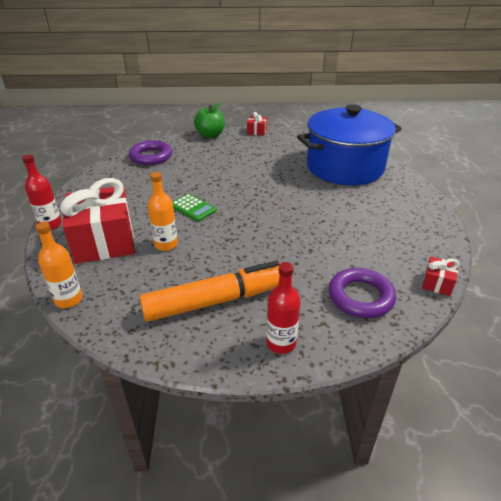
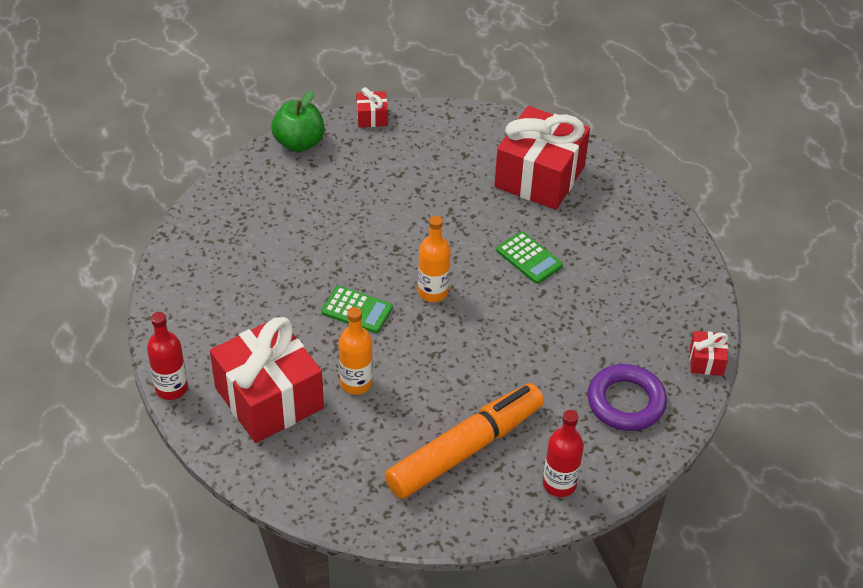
camera: 20 degrees left, 10 degrees up
(68, 299) = (285, 495): orange bottle -> orange bottle (433, 292)
(151, 156) = (230, 216): purple ring -> none
(320, 202) = (529, 258): none -> green calculator
(344, 167) = (539, 177): blue pot -> red gift

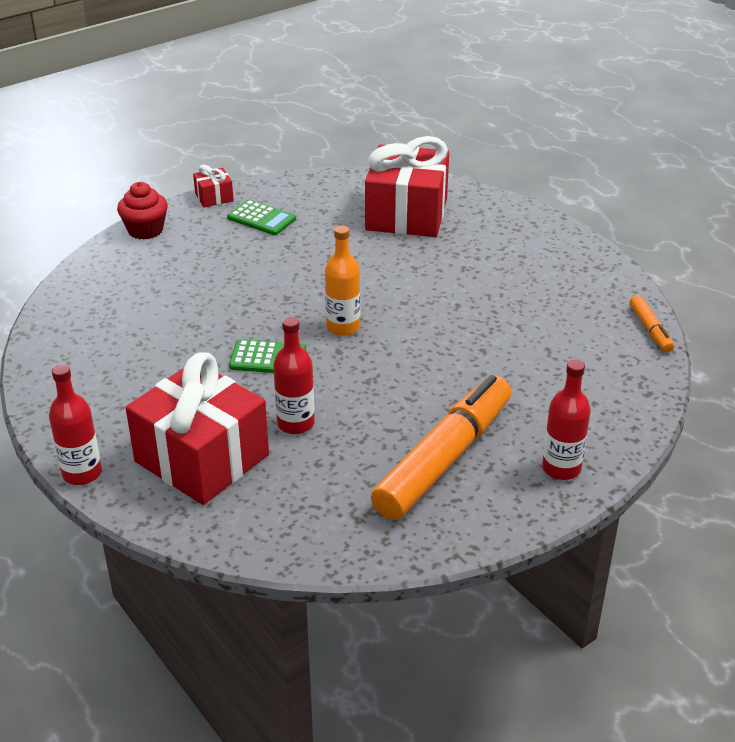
camera: 15 degrees left, 10 degrees down
(299, 143) = (145, 230): green apple -> red cupcake
(356, 383) = (295, 423): orange bottle -> red bottle
(529, 258) = (429, 280): green calculator -> green calculator (261, 218)
(626, 402) = (590, 380): purple ring -> none
(706, 361) = (650, 329): red gift -> orange marker

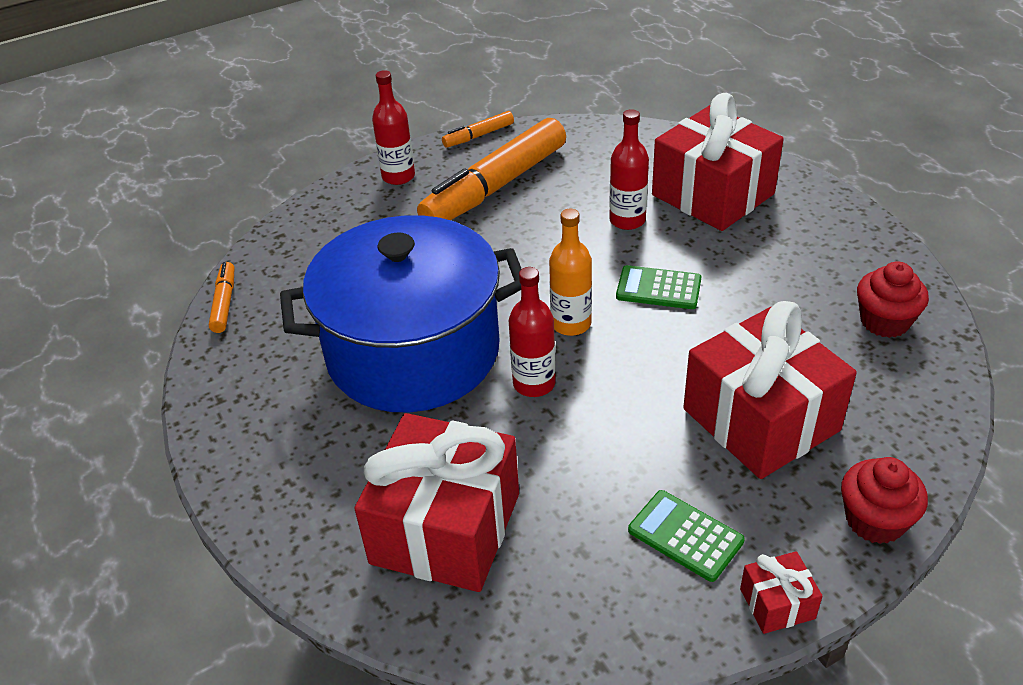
camera: 170 degrees left, 5 degrees up
(81, 340) = (884, 321): none -> red cupcake
(82, 473) = (819, 187): red bottle -> red bottle (534, 383)
(202, 273) = (760, 420): none -> red gift
(467, 301) = (413, 352): none -> blue pot
(487, 535) = (478, 136): none -> orange marker

